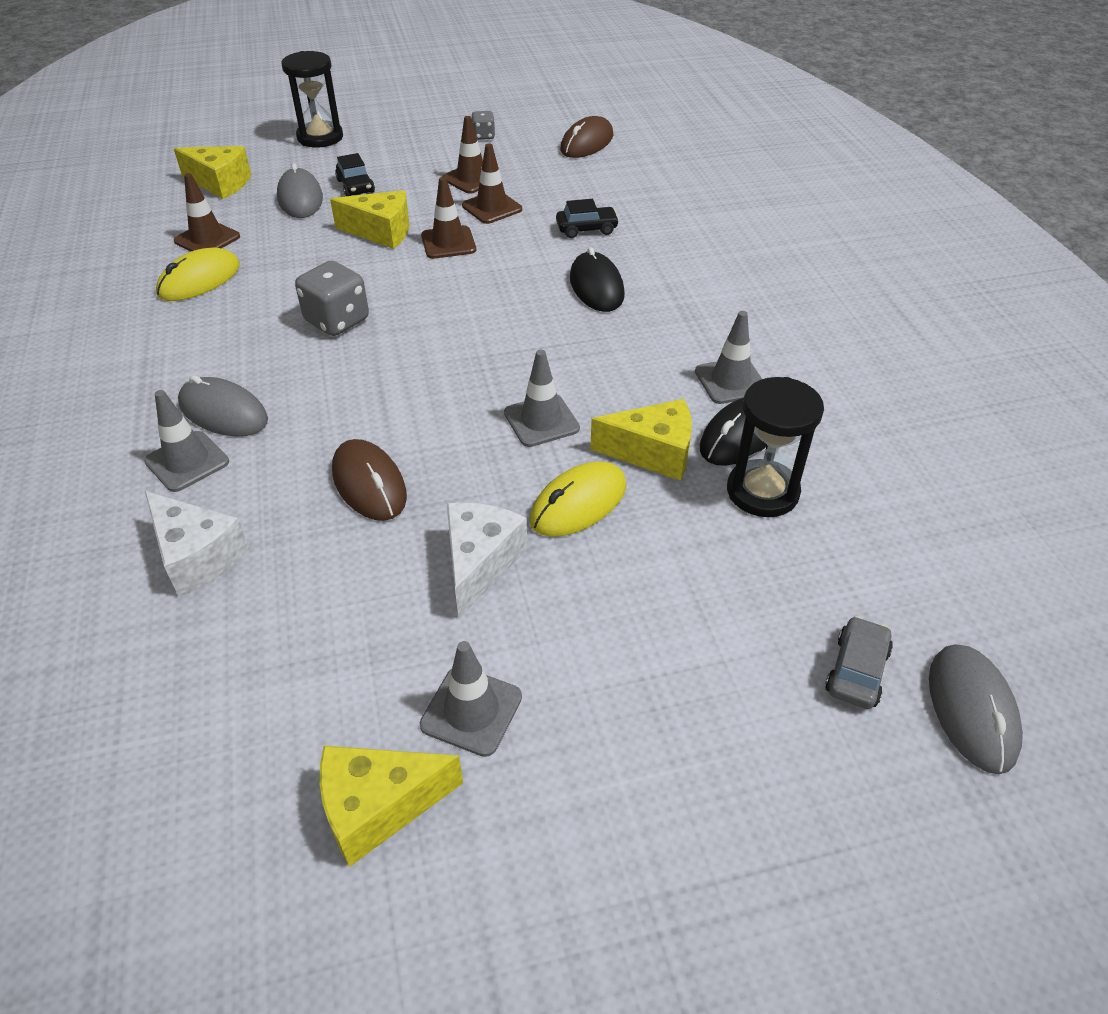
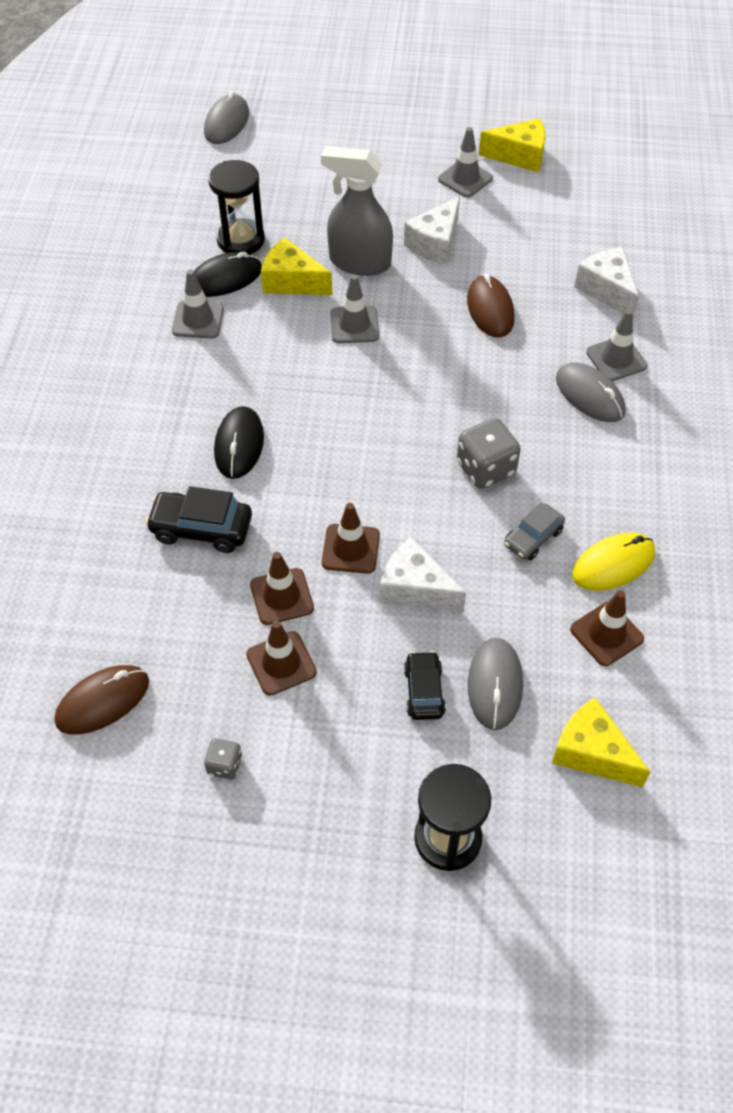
camera: 160 degrees left, 10 degrees up
(381, 232) = (415, 589): yellow cheese -> white cheese
(578, 503) = (359, 262): yellow mouse -> grey spray bottle
(586, 229) = (201, 528): black car -> black car, size x1.52
(856, 671) = (266, 148): grey car -> grey car (533, 538)

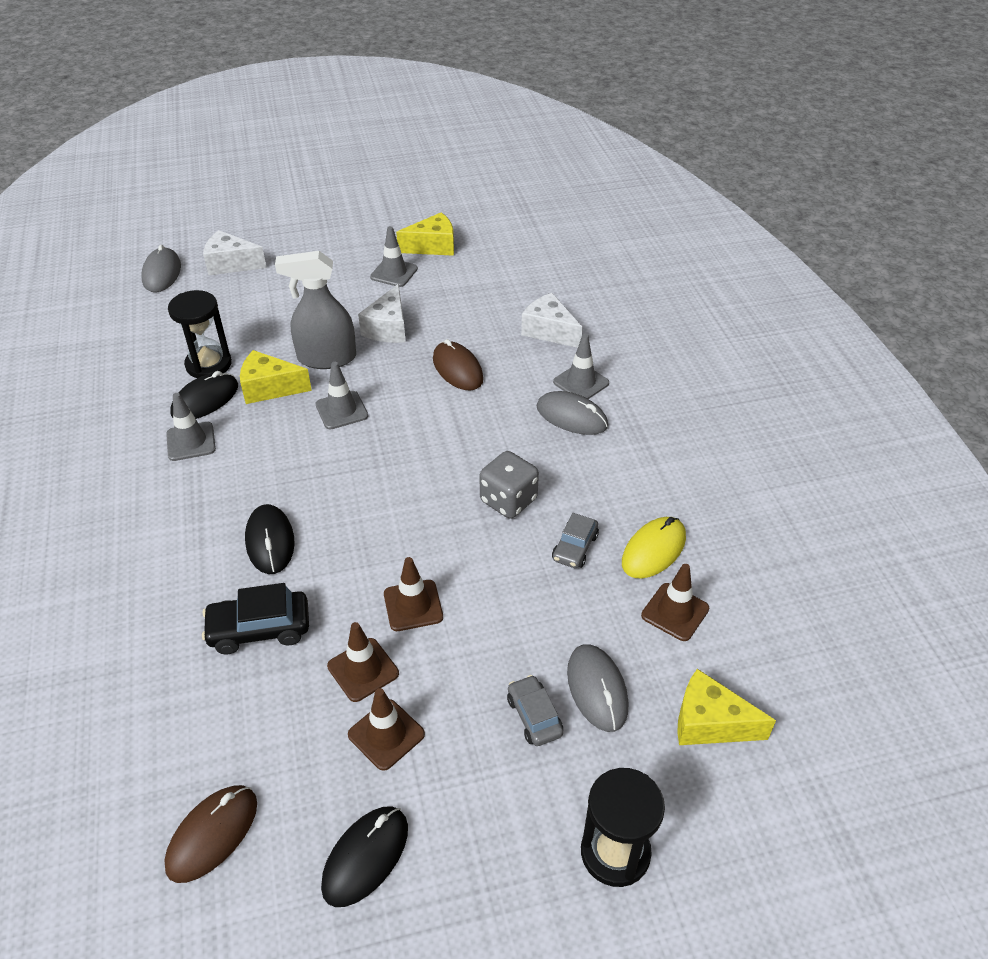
camera: 20 degrees left, 10 degrees down
(224, 765) = (366, 857): grey dice -> black mouse
(415, 589) = (488, 624): white cheese -> white cheese (231, 264)
(424, 691) = (534, 716): black car -> grey car

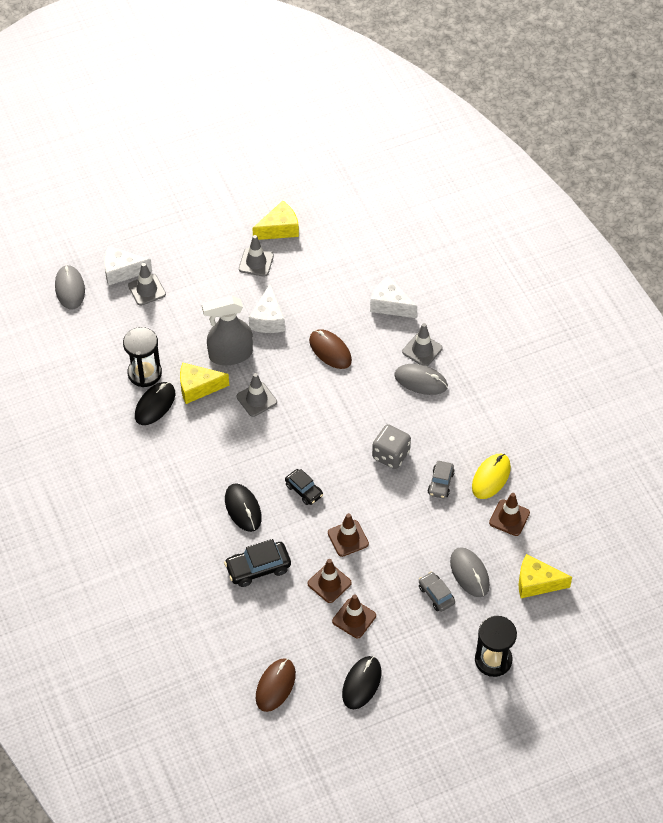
camera: 10 degrees left, 10 degrees up
(191, 441) = (159, 441): grey traffic cone -> grey traffic cone (147, 290)
(368, 529) = (304, 490): none -> black car

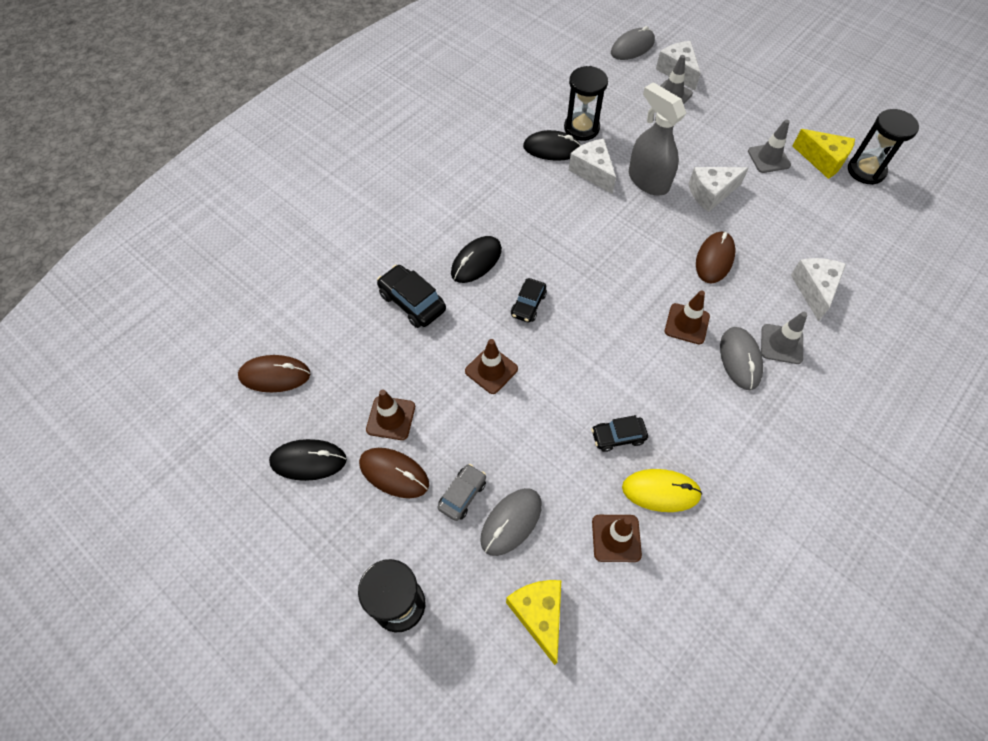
camera: 65 degrees right, 5 degrees up
(198, 388) = (592, 172): yellow cheese -> white cheese
(256, 399) = (611, 221): grey traffic cone -> none
(305, 208) = (866, 171): none -> black hourglass
(329, 583) = (425, 375): brown traffic cone -> brown traffic cone (687, 324)
(391, 455) = (623, 369): grey dice -> none
(399, 631) = (394, 473): none -> brown mouse
(440, 483) = (618, 436): grey car -> black car

